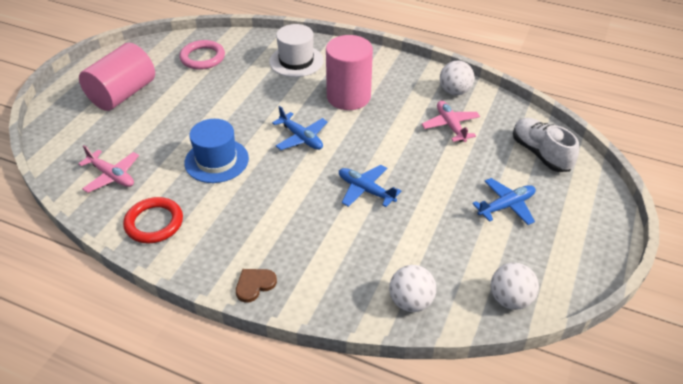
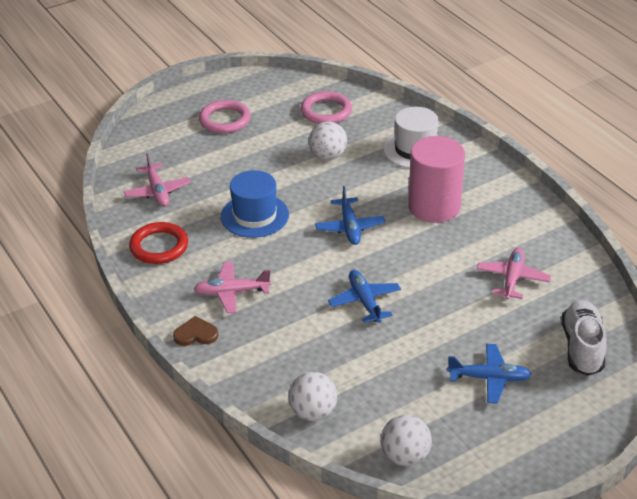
camera: 35 degrees right, 5 degrees down
(123, 94) = (225, 120): pink cylinder -> pink ring
(253, 233) = (231, 292): none -> pink plane
(454, 91) = (554, 246): white ball -> white ball (328, 156)

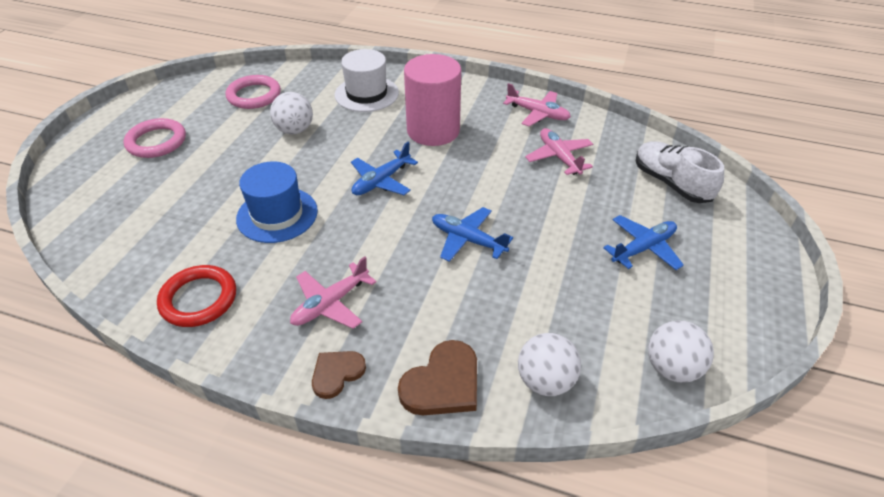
camera: 40 degrees left, 5 degrees up
(157, 191) = (142, 242): pink plane -> pink plane (538, 114)
(250, 376) = (443, 383): none -> brown heart
(350, 227) = (381, 181): blue plane -> blue plane turned 90 degrees clockwise

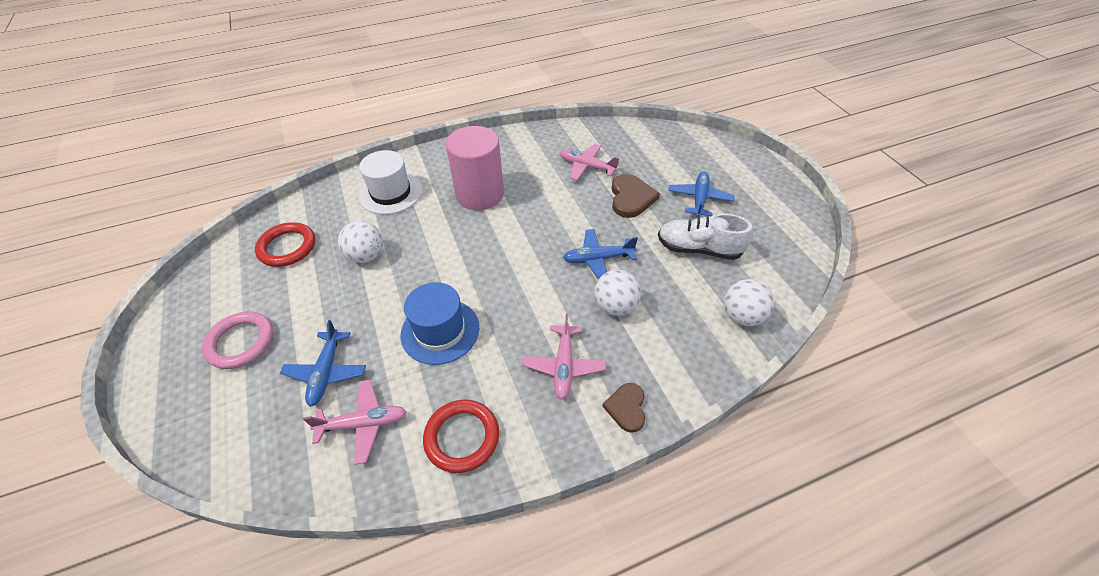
camera: 40 degrees left, 5 degrees up
(254, 95) = (287, 247): pink ring -> red ring
(381, 181) = (489, 255): blue plane -> blue plane (326, 372)
(443, 383) = (693, 362): brown heart -> brown heart (631, 198)
(538, 114) = (538, 142): pink plane -> pink plane (364, 424)
(671, 183) = (668, 148): white shoe -> white shoe (699, 249)
(672, 368) = (788, 261): white ball -> white ball (615, 306)

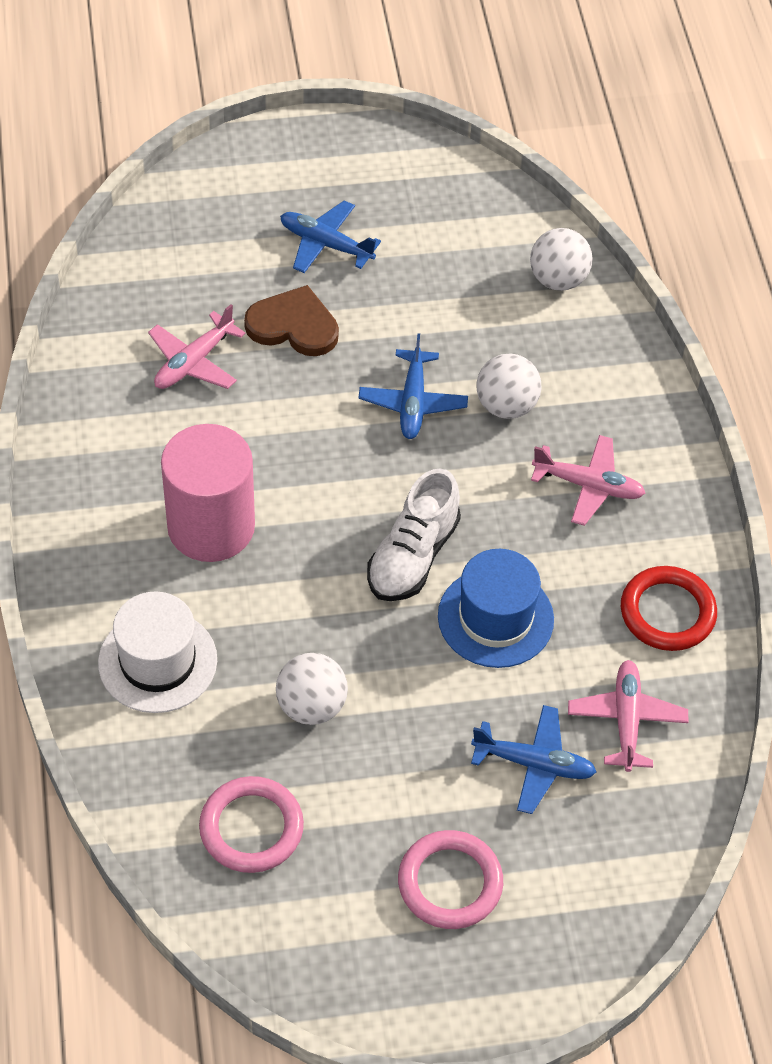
camera: 80 degrees left, 5 degrees up
(287, 247) = (251, 828): red ring -> pink ring
(626, 408) = (662, 437): brown heart -> none
(699, 249) = (429, 281): white shoe -> white shoe (412, 556)

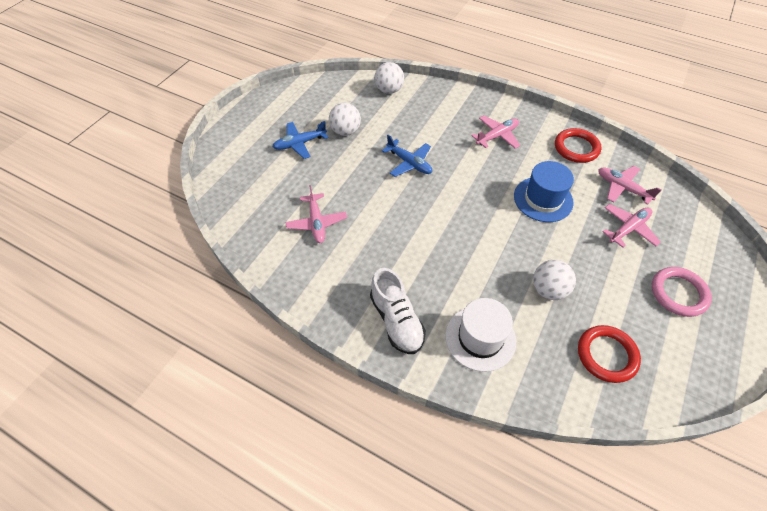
camera: 50 degrees left, 0 degrees up
(211, 526) = (416, 270): pink cylinder -> none
(251, 828) = (606, 355): pink ring -> red ring
(293, 325) = (331, 177): brown heart -> none
(412, 556) = (490, 207): white shoe -> white shoe (396, 320)
(506, 406) = (437, 137): white ball -> white ball (345, 131)
(534, 764) = (628, 228): blue plane -> pink plane

